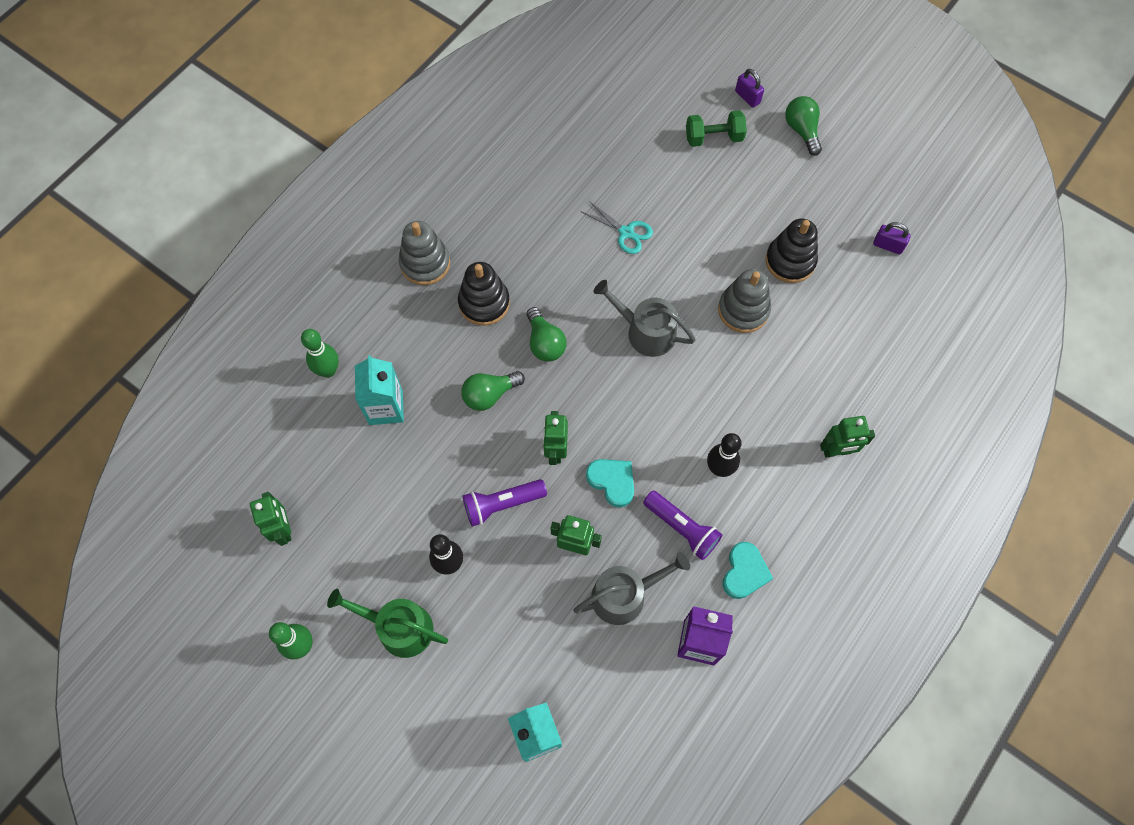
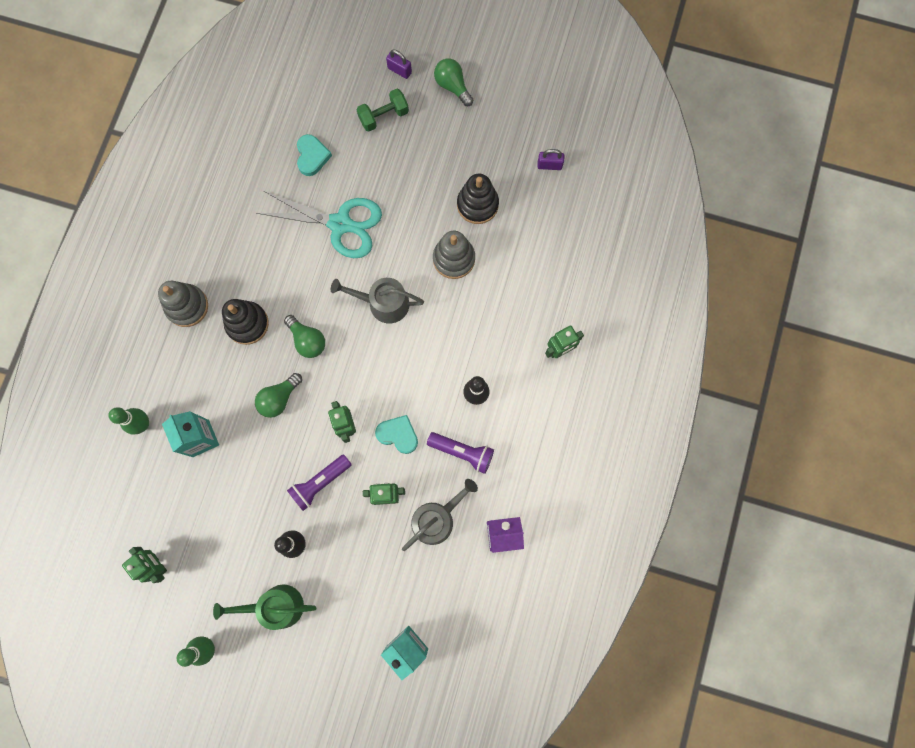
camera: 20 degrees left, 10 degrees up
(626, 232) = (340, 224): turquoise scissors -> turquoise scissors, size x1.94
(744, 572) = (519, 469): turquoise heart -> turquoise heart (312, 156)

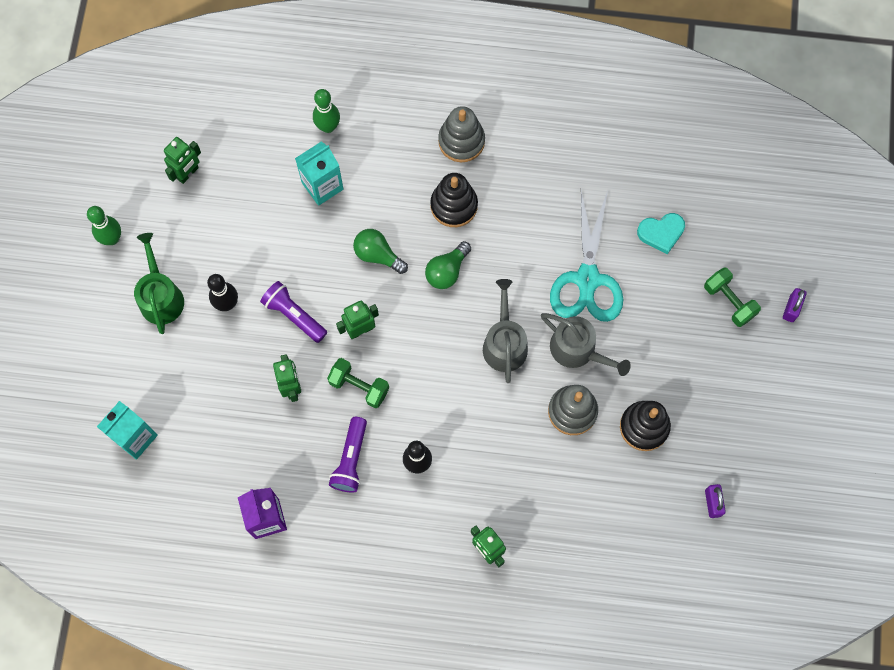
camera: 80 degrees right, 5 degrees down
(398, 434) = (359, 386): turquoise heart -> green dumbbell
(436, 519) = (273, 444): grey watering can -> grey watering can (578, 350)
(452, 86) = (786, 372): green light bulb -> none

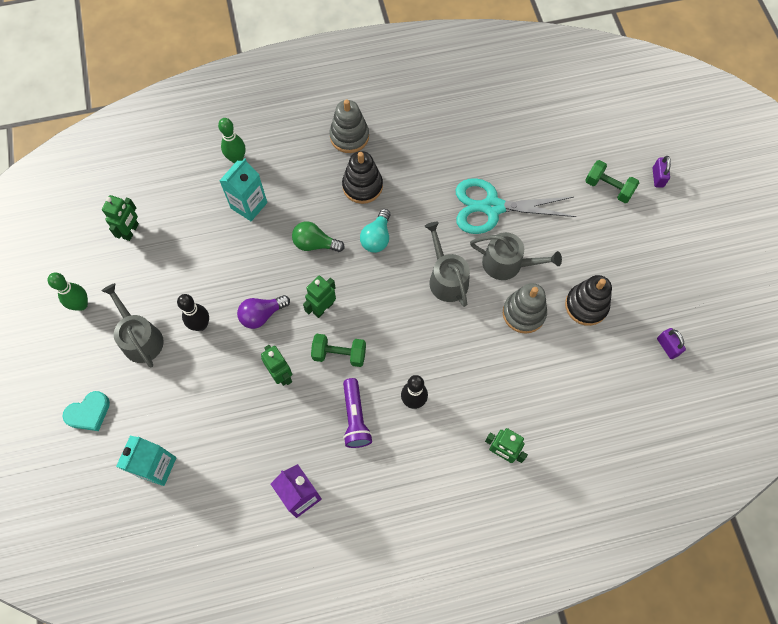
camera: 20 degrees left, 5 degrees down
(160, 296) = (140, 338): green watering can -> grey watering can
(294, 315) = (262, 315): purple flashlight -> purple light bulb
(447, 271) = (377, 238): green light bulb -> turquoise light bulb
(587, 279) = (492, 207): turquoise scissors -> turquoise scissors turned 105 degrees clockwise
(661, 233) = (534, 154): turquoise heart -> turquoise heart (89, 413)

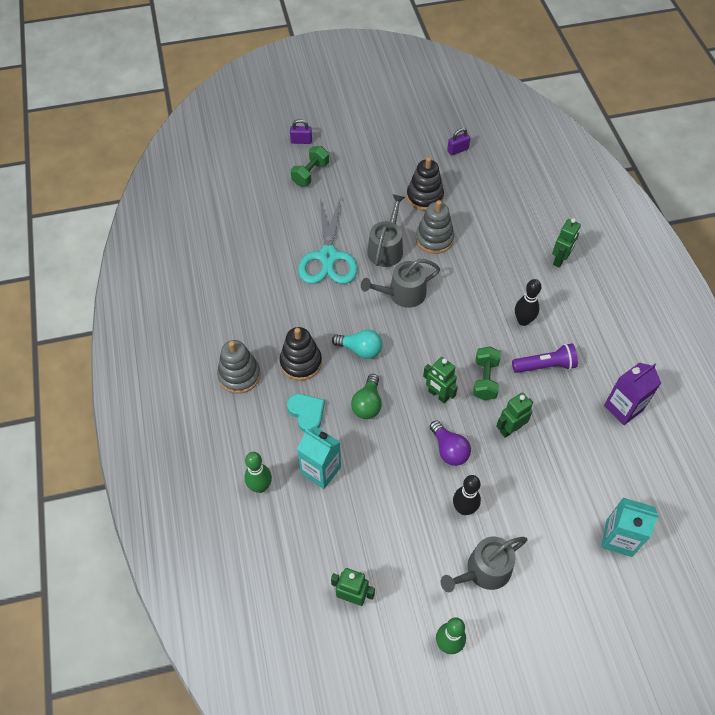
camera: 90 degrees left, 10 degrees down
(89, 413) = (573, 616): turquoise heart -> turquoise heart (306, 413)

